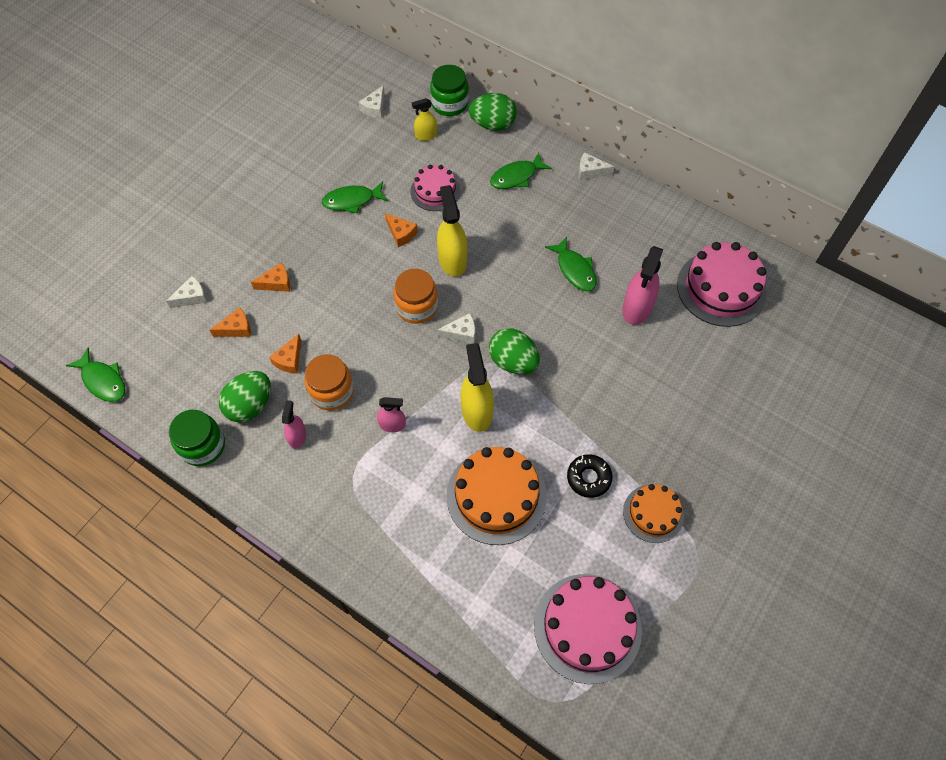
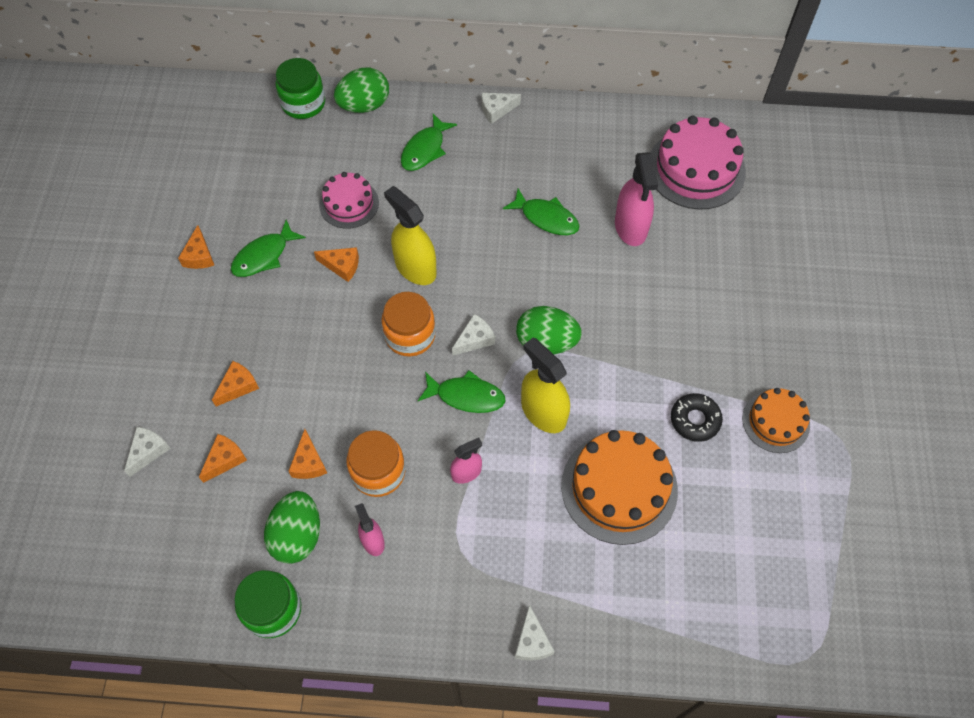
camera: 30 degrees left, 0 degrees up
(103, 381) = (103, 601): green fish -> green fish (466, 396)
(309, 180) = (199, 256): none -> orange cheese
(375, 108) = (223, 143): white cheese -> white cheese (532, 641)
(426, 135) = (300, 148): yellow spray bottle -> none
(587, 627) = (789, 568): pink cake -> none

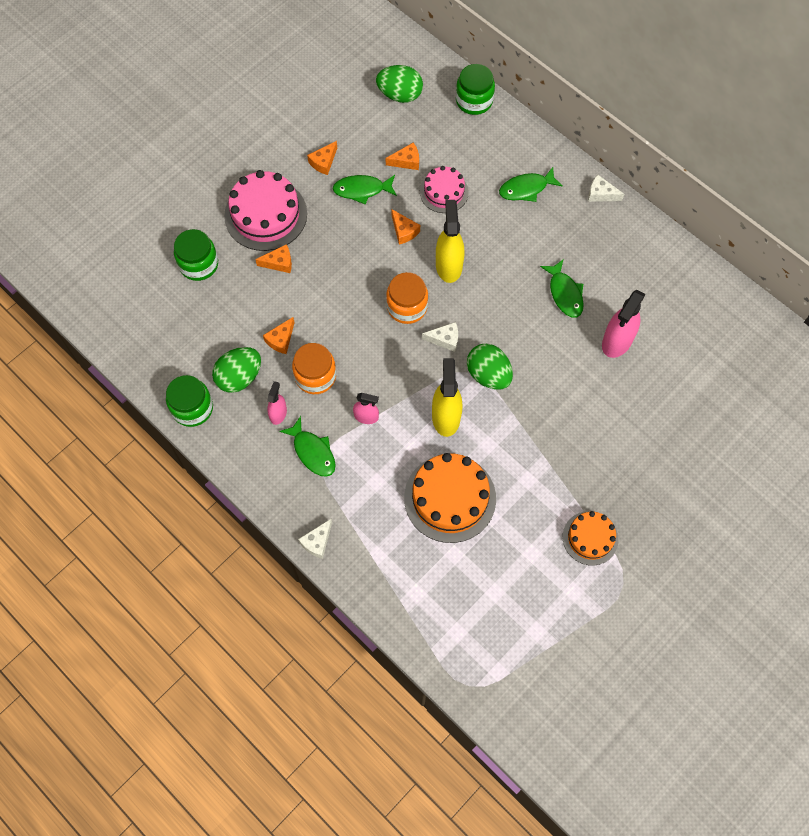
camera: 40 degrees right, 5 degrees up
(148, 451) = (199, 264): white cheese -> green jar
(225, 459) = (236, 302): orange cheese -> orange cheese (406, 161)
(364, 105) = (513, 129): green egg -> green egg (400, 95)
(466, 396) = (407, 370): green fish -> green fish (312, 452)
(695, 420) = (537, 496): black donut -> none
(696, 169) = (703, 334): pink cake -> pink cake (265, 215)

